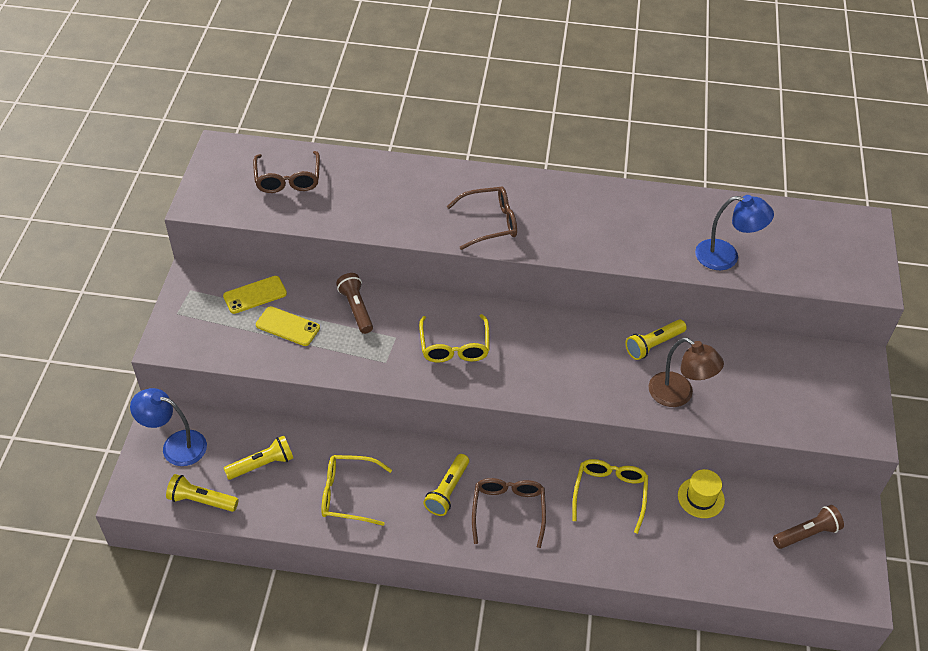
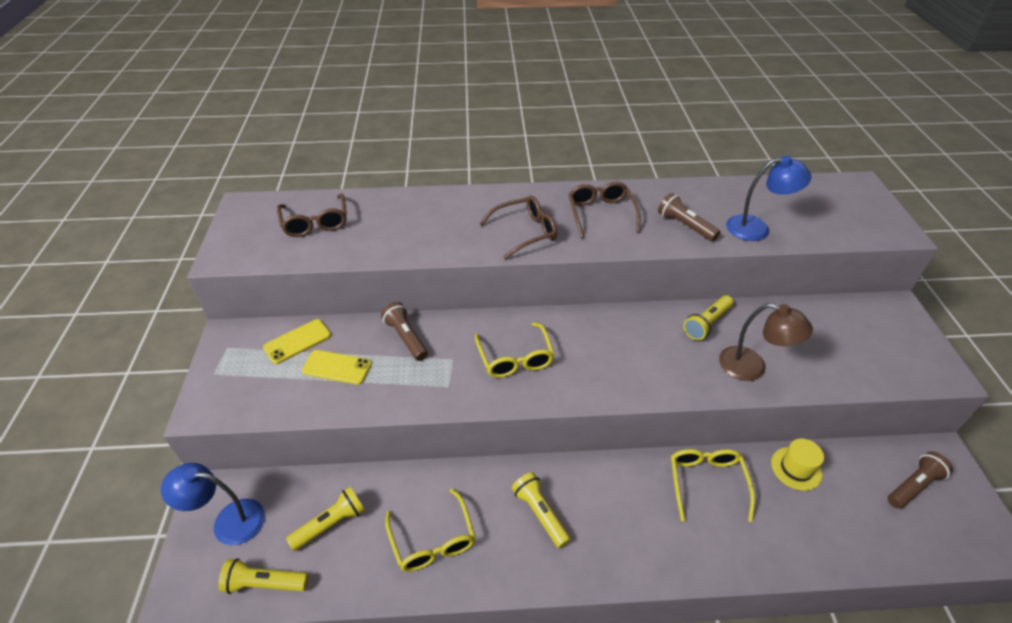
camera: 10 degrees left, 5 degrees down
(348, 494) = (433, 540): yellow glasses -> yellow glasses turned 105 degrees counterclockwise
(447, 491) = (540, 513): yellow flashlight -> yellow flashlight turned 135 degrees clockwise
(508, 510) = (610, 523): brown glasses -> brown glasses (601, 213)
(653, 242) = (685, 226): none -> brown flashlight

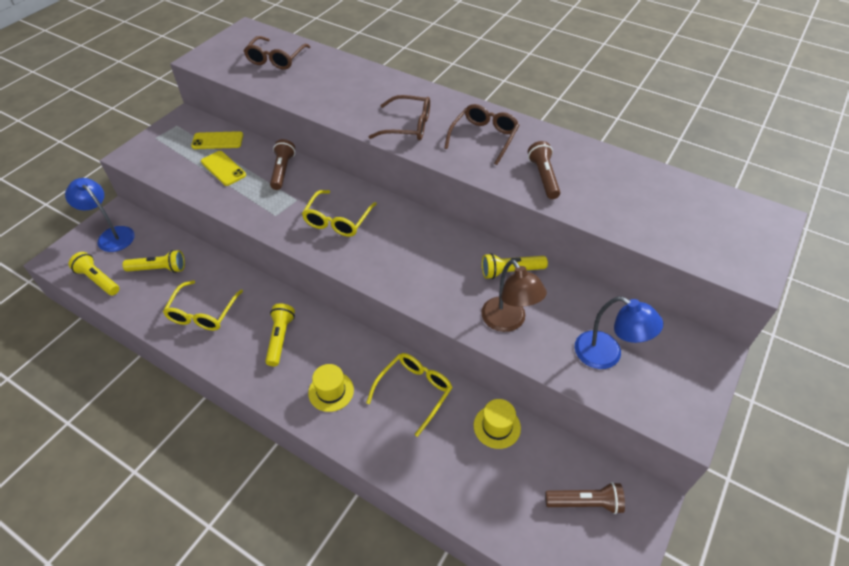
camera: 35 degrees right, 5 degrees up
(640, 532) = (331, 391): none -> yellow hat
(756, 228) = (607, 207): blue lamp -> blue lamp (607, 355)

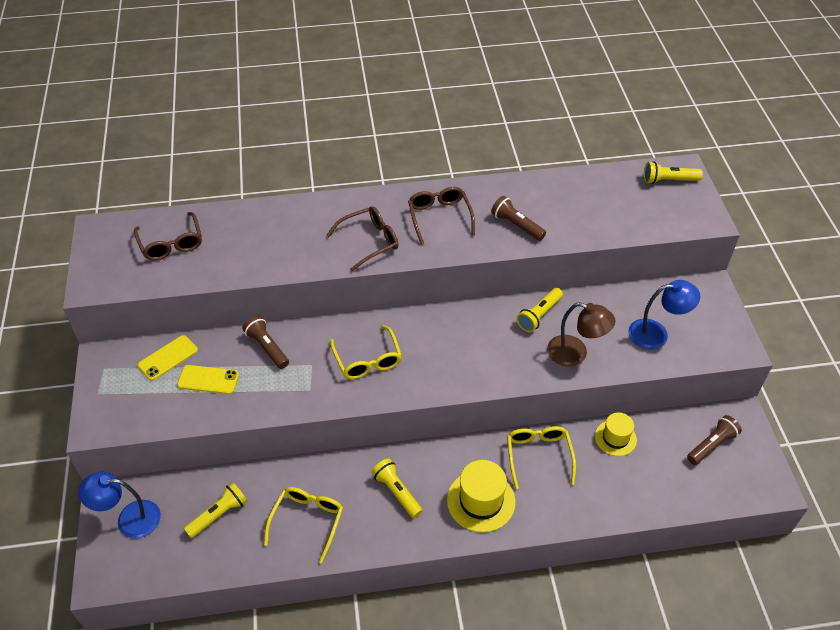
camera: 40 degrees left, 0 degrees up
(98, 280) = (171, 565): yellow flashlight -> yellow flashlight (669, 180)
(202, 313) = (307, 521): yellow glasses -> yellow glasses turned 135 degrees counterclockwise
(331, 391) = (481, 501): yellow hat -> yellow hat, size x1.56

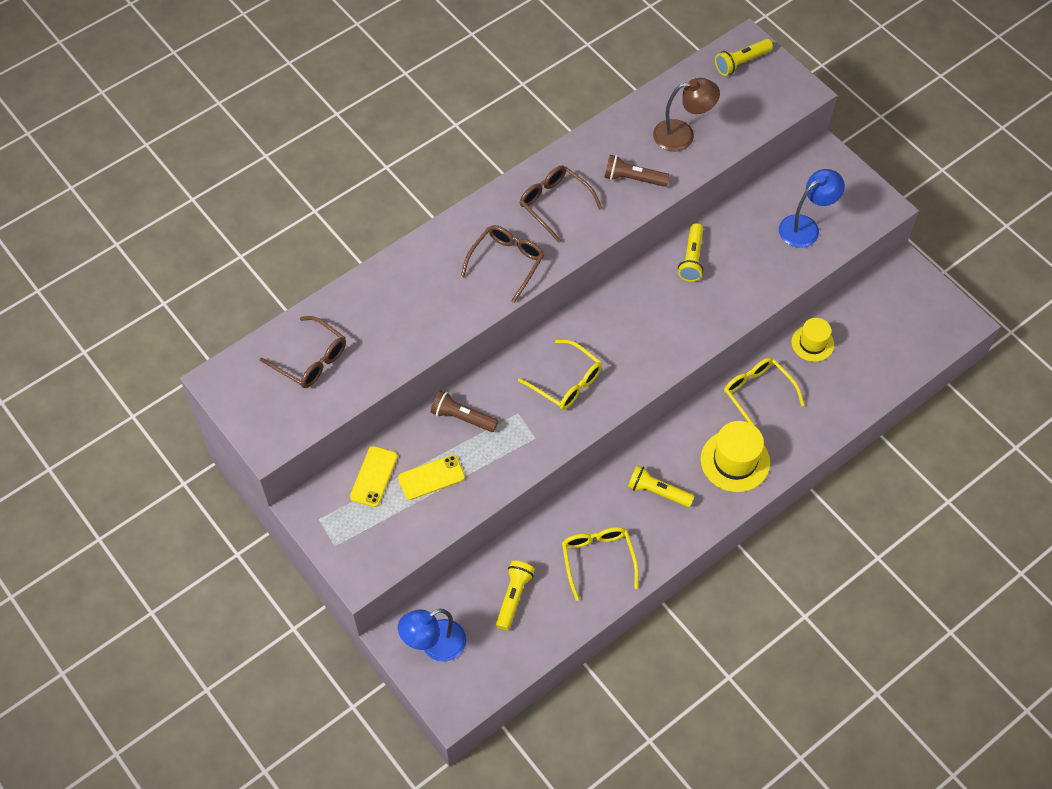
camera: 30 degrees left, 10 degrees up
(575, 354) = (748, 282): brown lamp -> brown lamp (682, 135)
(711, 445) = (895, 309): brown flashlight -> none

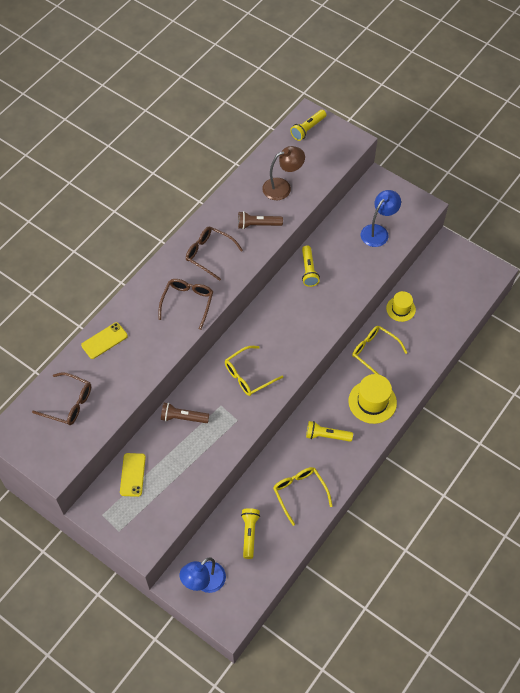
camera: 15 degrees left, 0 degrees up
(431, 477) = (173, 465): yellow phone -> yellow phone (104, 340)
(567, 382) = (248, 375): yellow glasses -> yellow glasses turned 120 degrees clockwise

